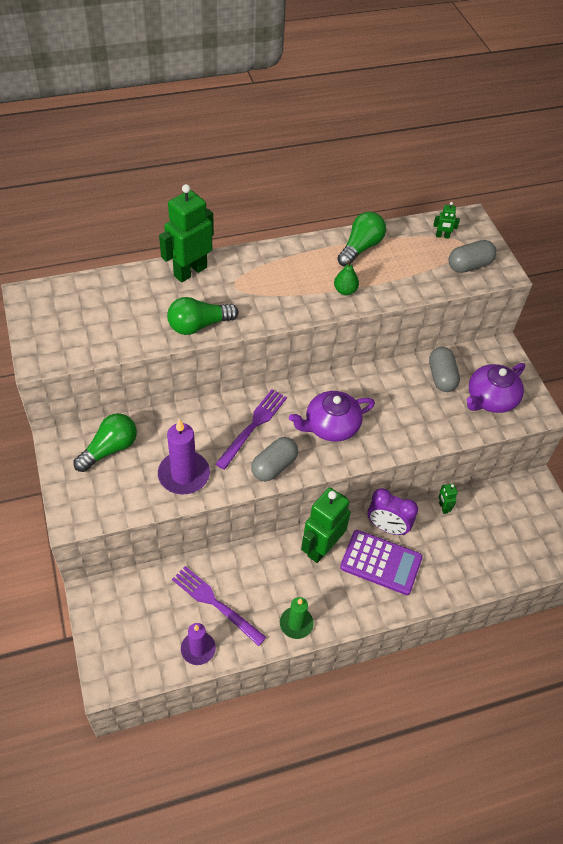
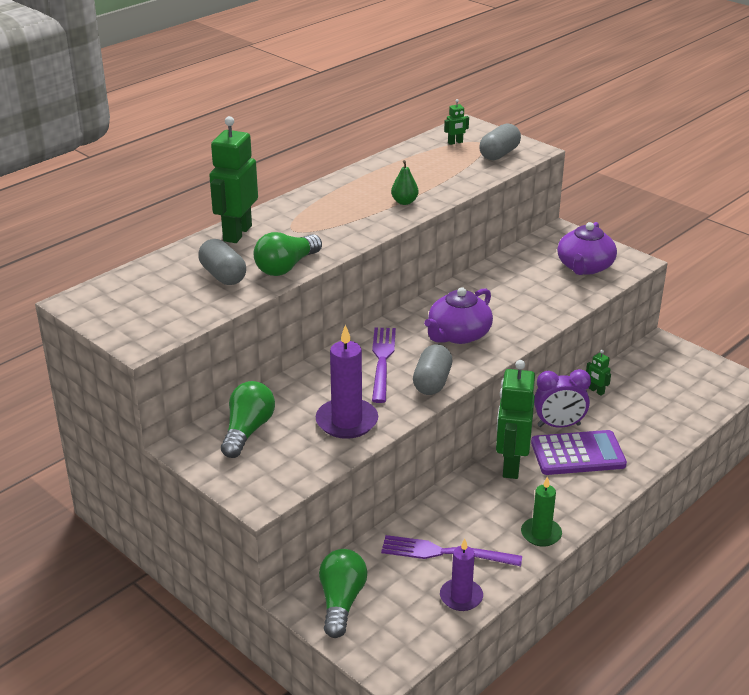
camera: 25 degrees left, 20 degrees down
(360, 248) = (388, 170): green light bulb -> green light bulb (341, 602)
(441, 377) = (526, 267): grey capsule -> grey capsule (223, 275)

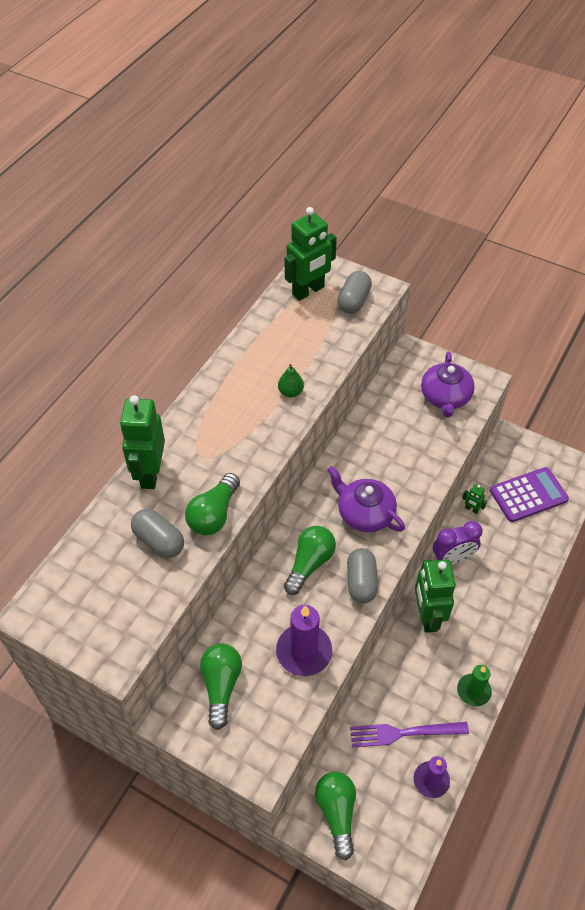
camera: 15 degrees left, 20 degrees up
(382, 361) = (309, 564): purple fork -> green light bulb
(455, 142) = (308, 291): green robot -> green robot, size x2.36
(458, 335) = (364, 513): purple teapot -> purple teapot turned 105 degrees clockwise
(578, 454) = (477, 589): purple calculator -> purple calculator (528, 495)

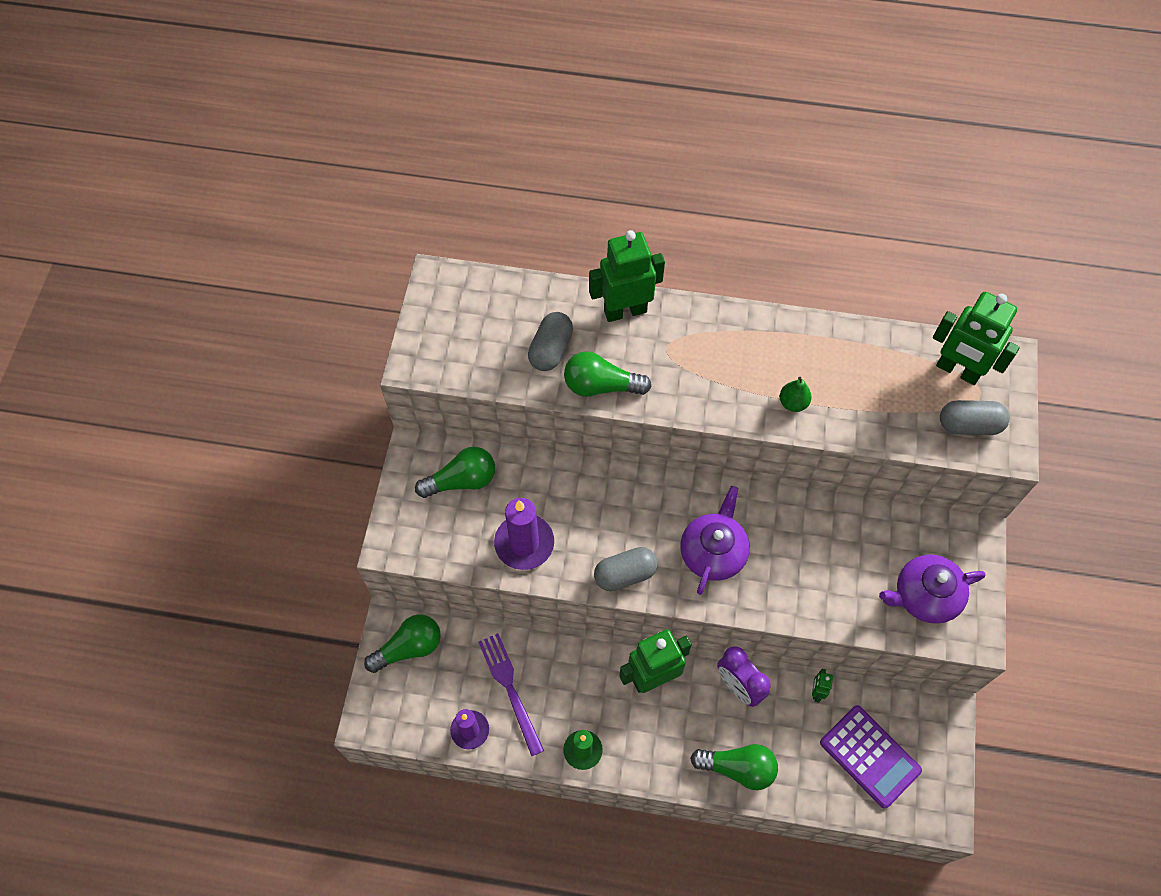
camera: 70 degrees right, 10 degrees up
(309, 564) = (626, 516): green light bulb -> green light bulb (738, 768)

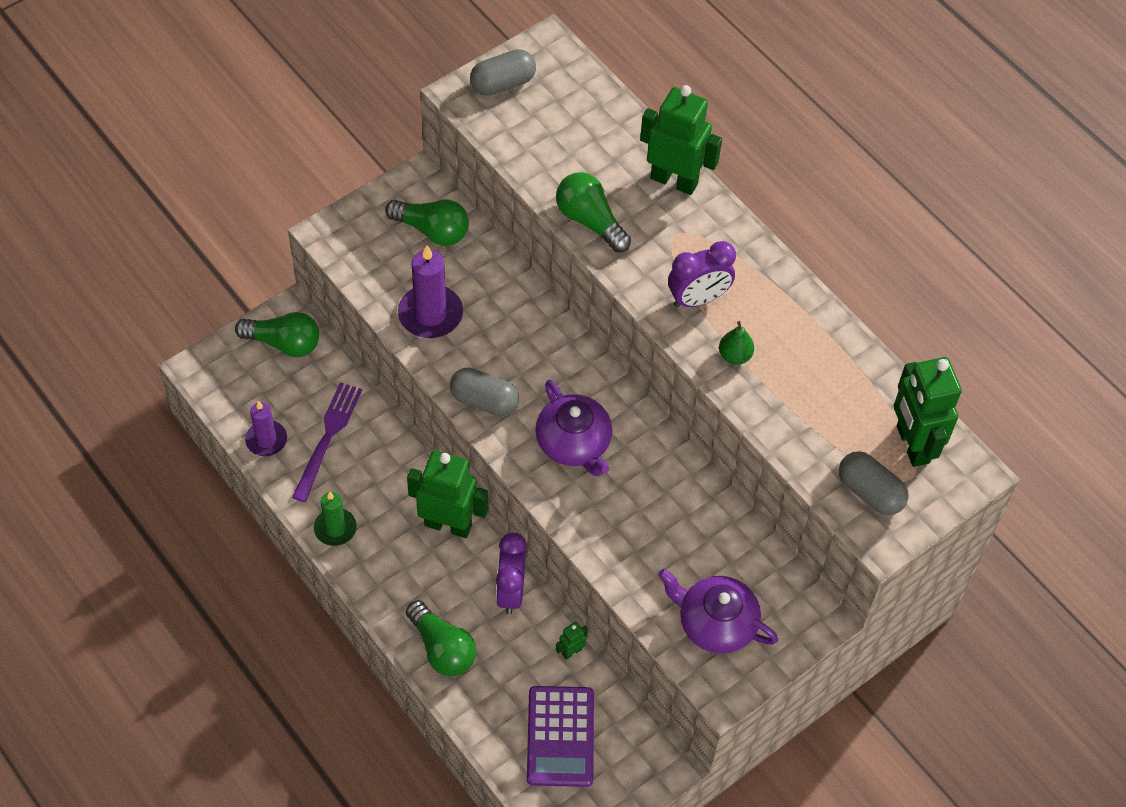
camera: 40 degrees right, 5 degrees down
(551, 349) = (580, 164): grey capsule -> grey capsule (503, 83)
(713, 552) = (574, 443): purple teapot -> purple teapot turned 90 degrees clockwise
(728, 383) = (698, 299): none -> purple clock

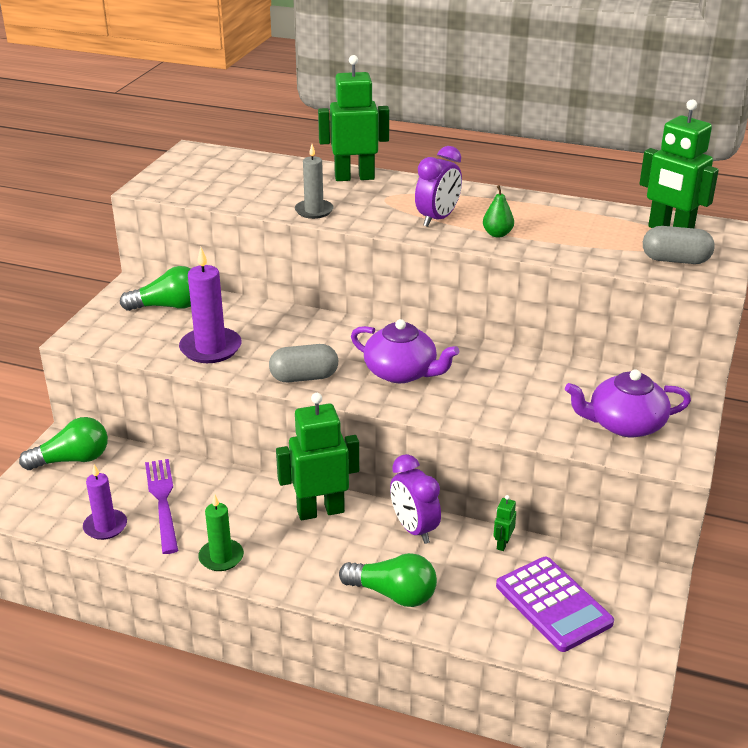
camera: 30 degrees left, 25 degrees down
(503, 83) = (175, 174): grey capsule -> none
(590, 221) = (314, 211): green light bulb -> grey candle

